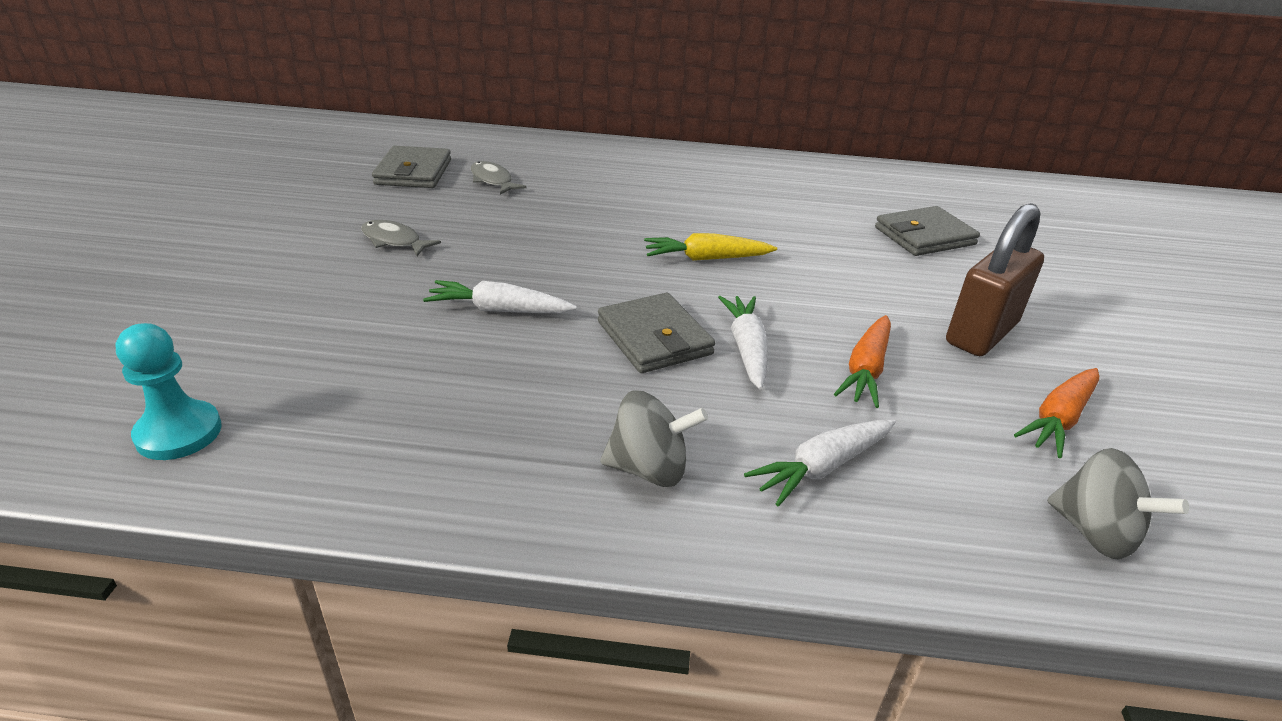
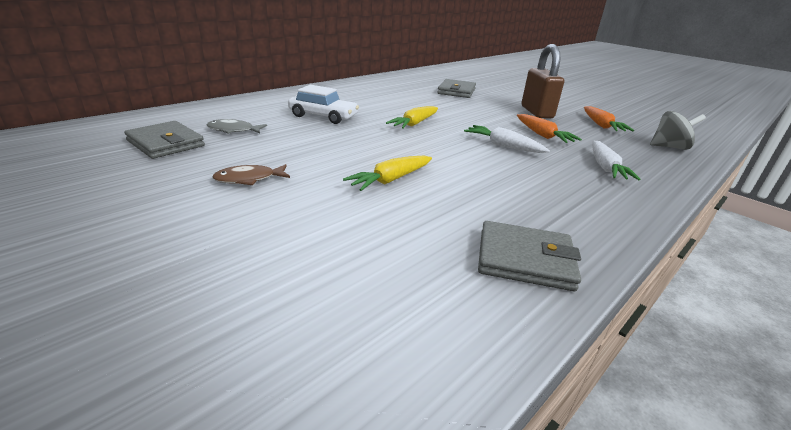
camera: 50 degrees left, 5 degrees down
(179, 433) = (395, 352): turquoise pawn -> none
(394, 241) = (249, 179): grey fish -> brown fish
(499, 310) = (391, 180): white carrot -> yellow carrot
(618, 200) = (323, 116): none -> white car
(649, 469) = (582, 198): grey spinning top -> none
(654, 338) = (471, 158): grey wallet -> grey wallet (525, 259)

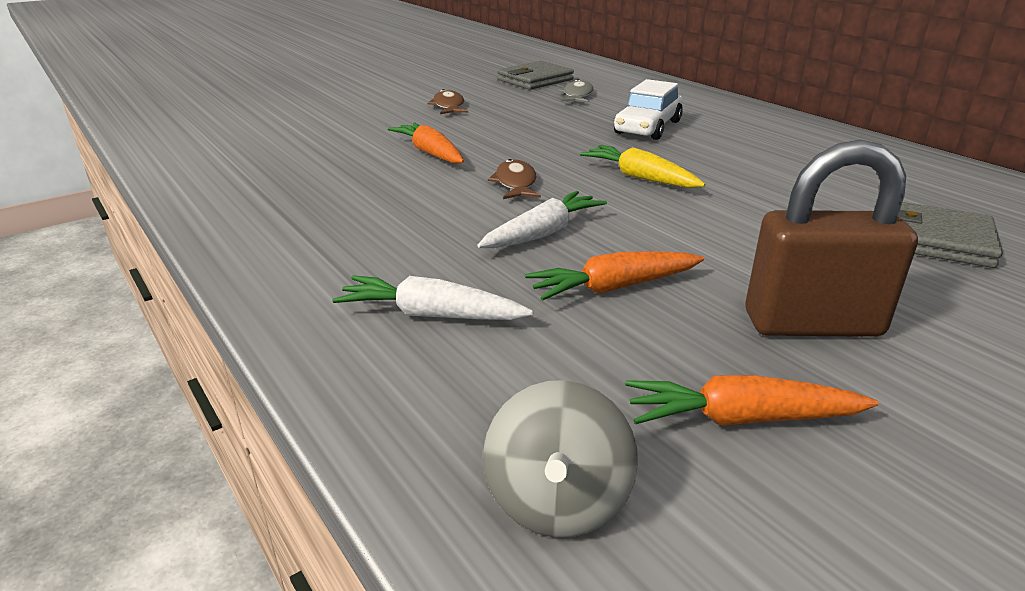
camera: 100 degrees right, 0 degrees up
(391, 180) = (430, 153): yellow carrot -> orange carrot
(439, 151) = (515, 183): none -> brown fish
(525, 259) = (238, 192): grey wallet -> none

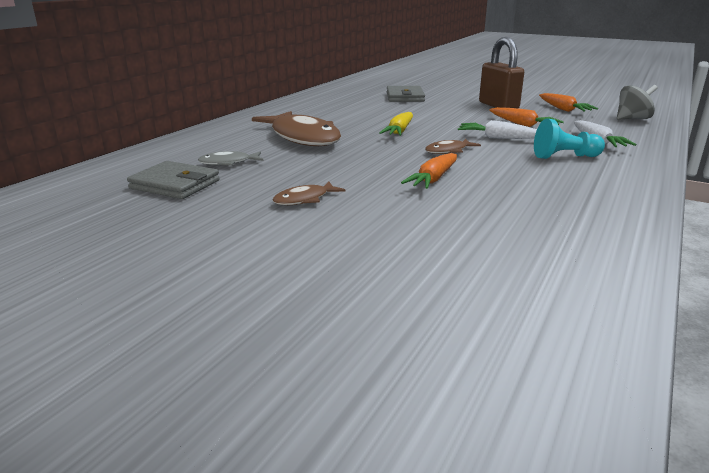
camera: 115 degrees left, 5 degrees down
(400, 248) = (564, 157): none -> turquoise pawn
(647, 127) = (303, 137): white car -> brown fish

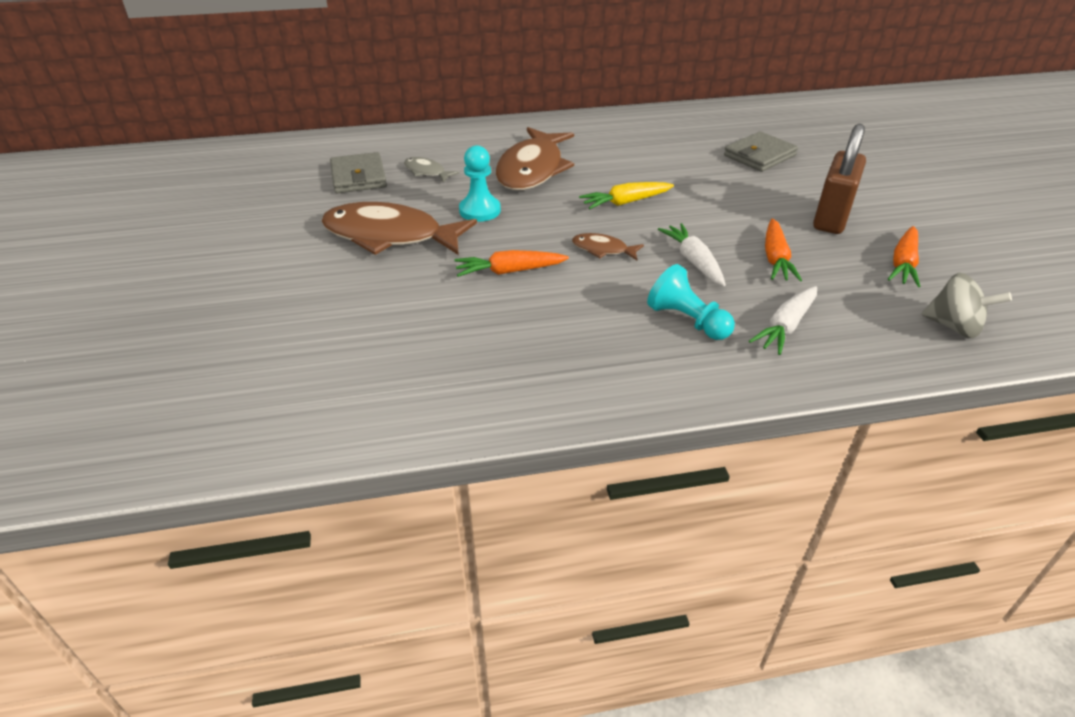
camera: 50 degrees right, 15 degrees up
(304, 199) = (390, 236): brown fish -> brown fish, size x2.22
(328, 164) = (480, 210): none -> turquoise pawn

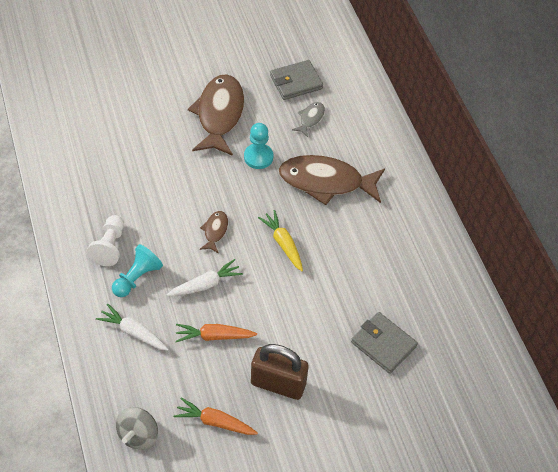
camera: 80 degrees right, 15 degrees up
(509, 271) = (184, 182): orange carrot -> none
(628, 347) = (110, 246): none -> white pawn

